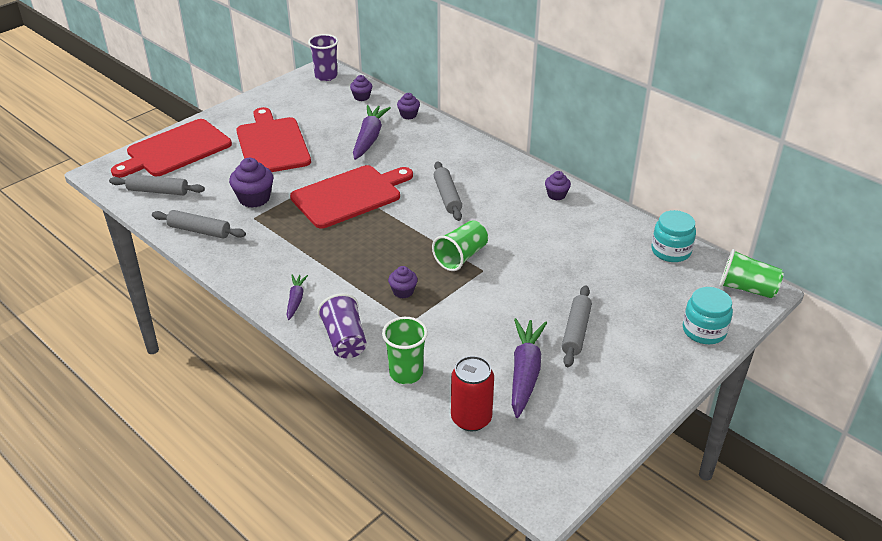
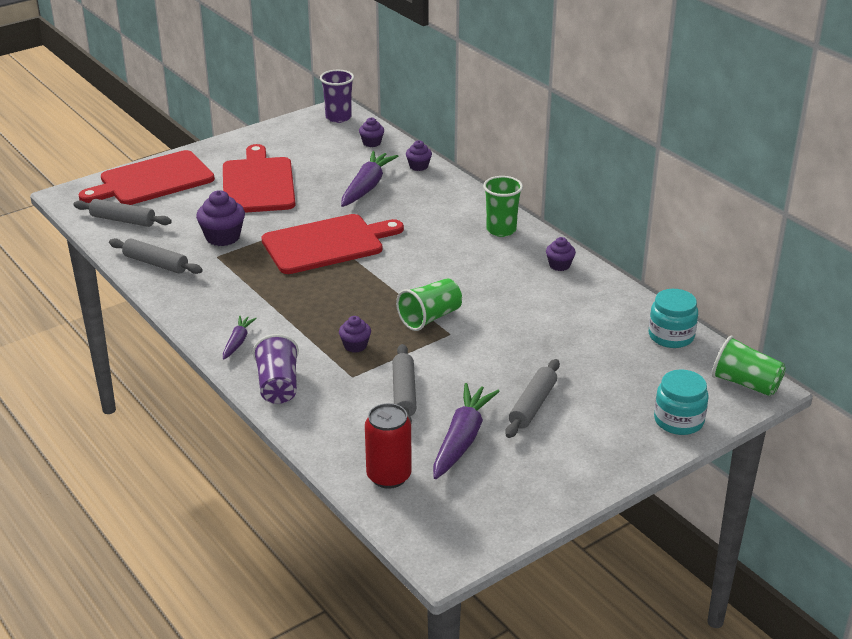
camera: 10 degrees right, 5 degrees down
(406, 373) = (333, 425): green cup -> green cup (501, 230)
(447, 196) = (435, 255): grey rolling pin -> grey rolling pin (404, 393)

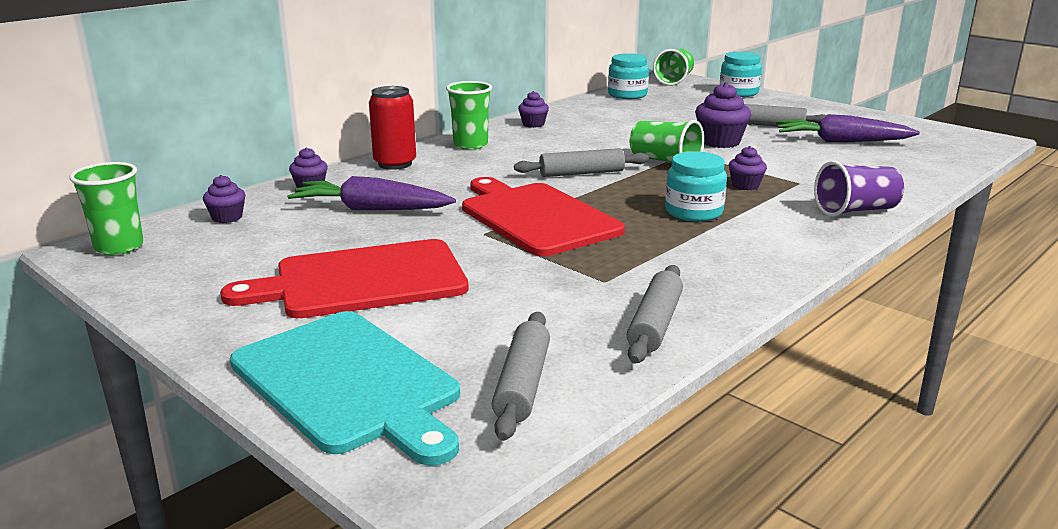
camera: 100 degrees left, 10 degrees down
(152, 180) = (348, 383): red cutting board -> turquoise cutting board
(223, 237) = (547, 284): purple cupcake -> purple cupcake (720, 142)
(238, 342) = (798, 240): purple carrot -> none
(309, 308) = (693, 212): none -> turquoise jar
(338, 117) = (119, 247): purple cup -> green cup
(389, 476) = (924, 159): red can -> red can (395, 164)
(404, 393) = (801, 162): grey rolling pin -> grey rolling pin (581, 173)

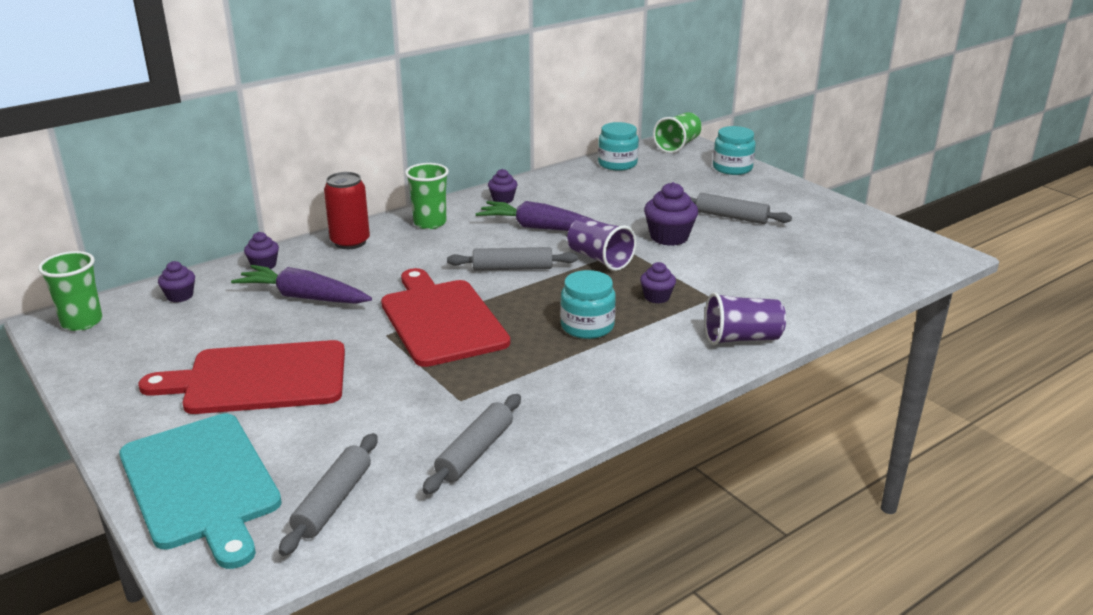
camera: 10 degrees right, 5 degrees up
(665, 161) = (599, 259): green cup -> purple cup
(841, 141) = (790, 246): purple carrot -> purple carrot (538, 228)

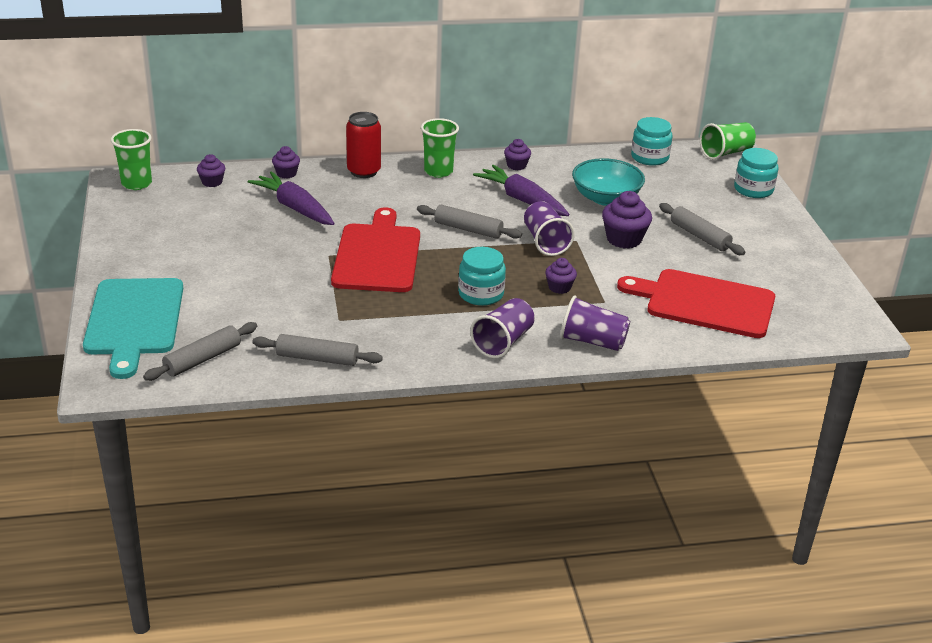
camera: 25 degrees right, 5 degrees up
(259, 378) = (219, 261): red cutting board -> red cutting board (705, 303)
(475, 452) = (317, 358): grey rolling pin -> grey rolling pin turned 45 degrees clockwise
(615, 206) = (606, 198): none -> turquoise bowl
(657, 367) = (503, 342): none -> purple cup

